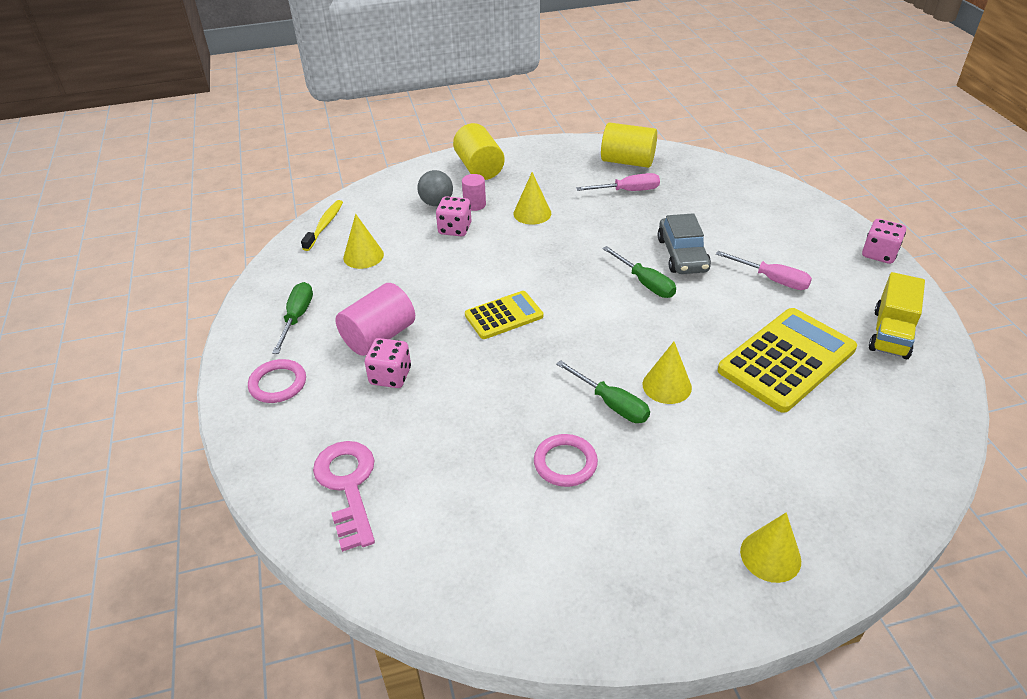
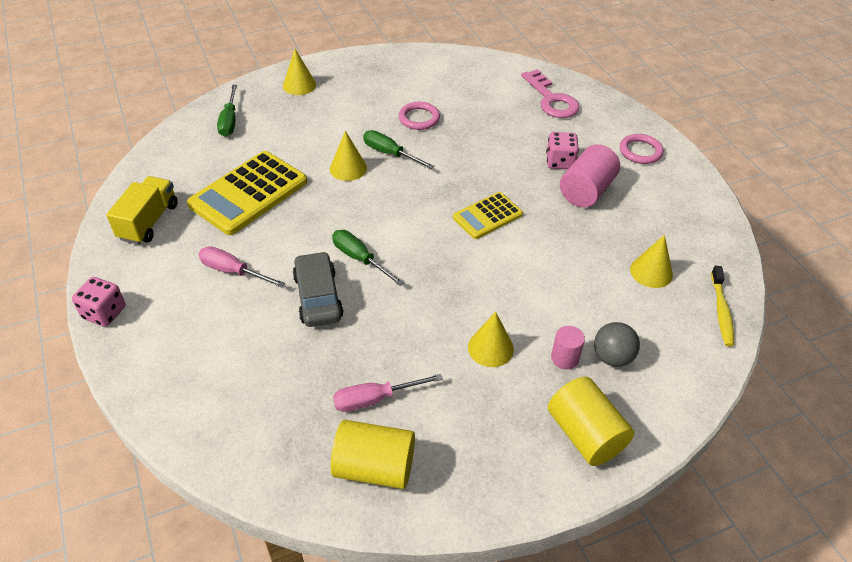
camera: 170 degrees right, 5 degrees up
(297, 317) = (667, 202): green screwdriver -> green screwdriver (229, 121)
(455, 229) = (572, 316): pink dice -> none

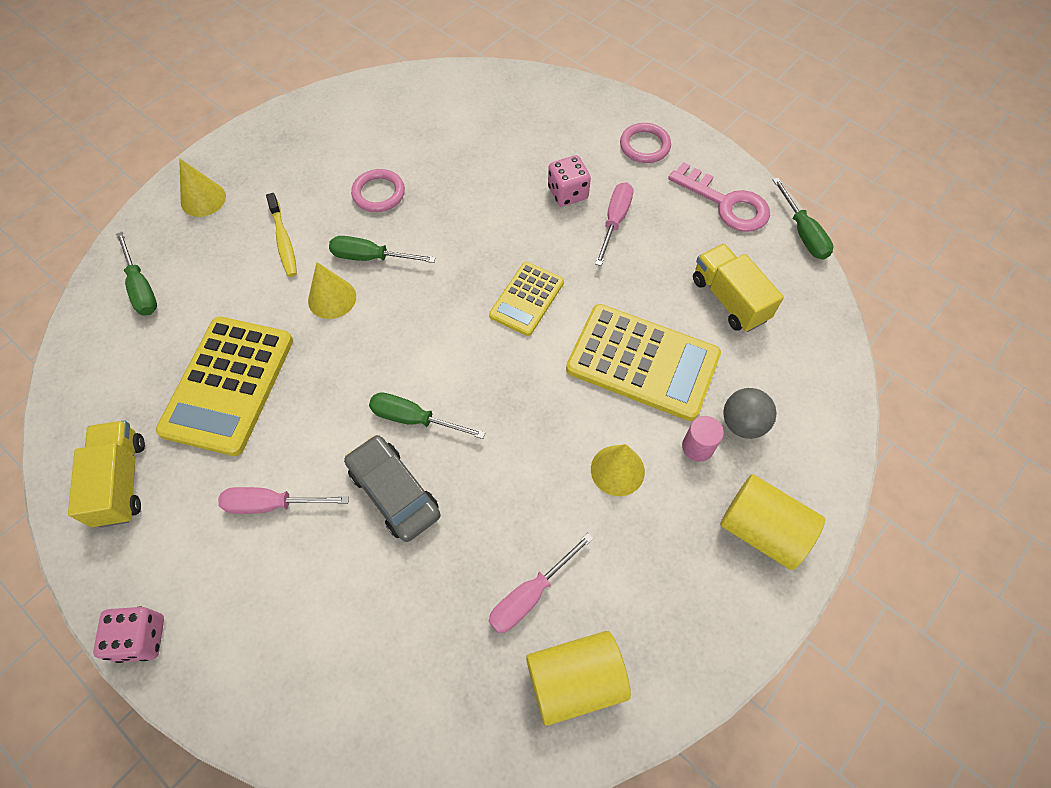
camera: 25 degrees left, 15 degrees up
(551, 99) = (515, 109): pink key -> pink key (725, 203)
(553, 287) = (642, 362): none -> yellow calculator
(586, 191) = (614, 221): pink cylinder -> pink screwdriver
(651, 272) = (729, 299): yellow cone -> yellow truck
(721, 311) = (817, 318): yellow toothbrush -> yellow toothbrush (283, 241)
(743, 250) = (803, 233): none -> green screwdriver

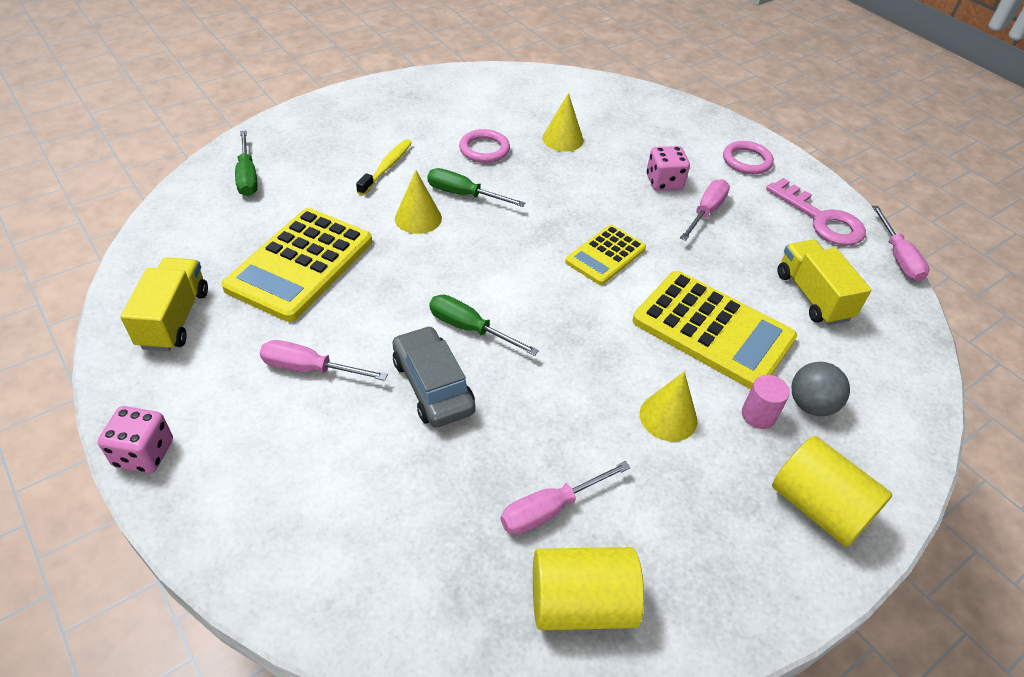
camera: 10 degrees right, 15 degrees down
(203, 199) = (324, 124): yellow cone -> yellow cone (562, 139)
(283, 241) = (387, 167): yellow toothbrush -> yellow toothbrush turned 150 degrees counterclockwise
(803, 233) = (898, 257): green screwdriver -> pink screwdriver

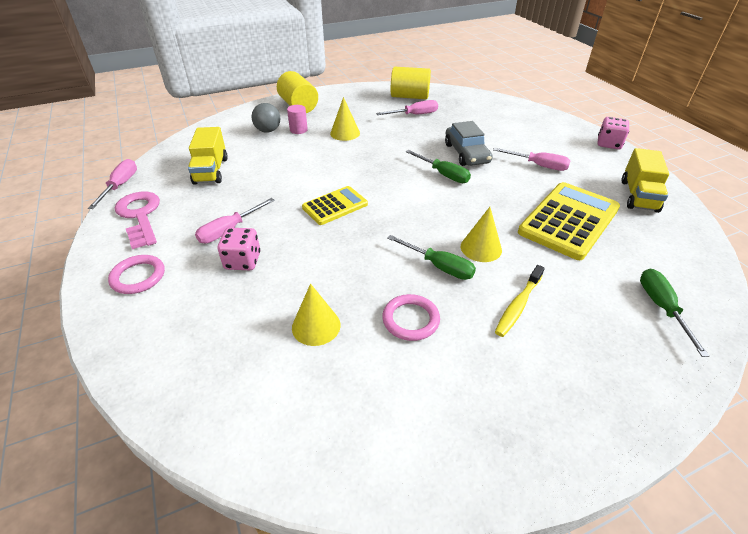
camera: 165 degrees left, 5 degrees down
(712, 330) = (292, 161): yellow calculator -> none

